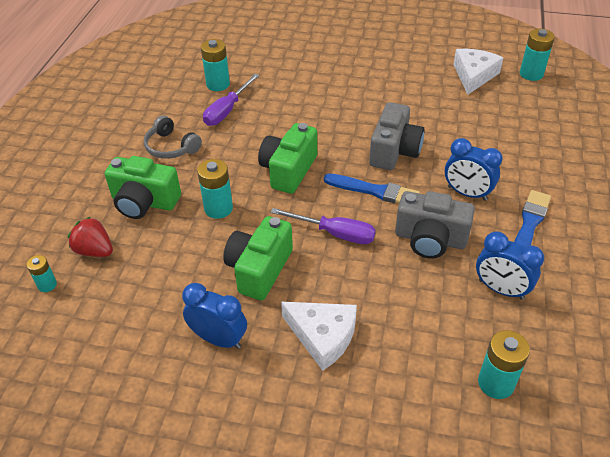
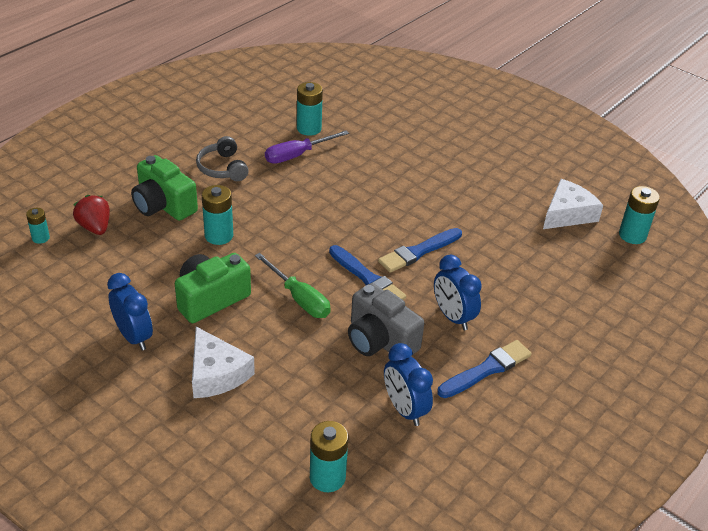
camera: 25 degrees right, 5 degrees down
(288, 170) = (306, 229): green camera -> none
(335, 233) = (299, 298): purple screwdriver -> green screwdriver
(394, 151) = (419, 251): grey camera -> blue brush

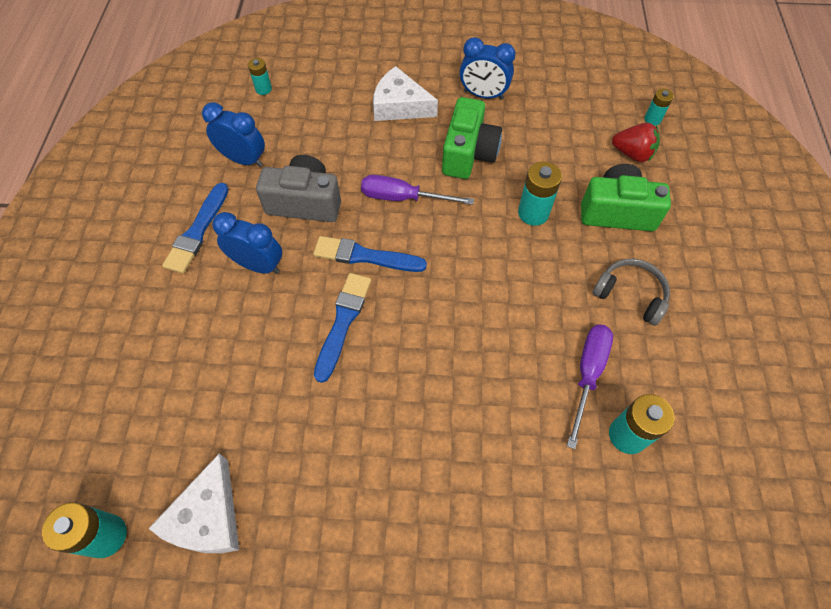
camera: 145 degrees right, 20 degrees up
(299, 298) = (403, 198): green screwdriver -> purple screwdriver
(327, 477) = (263, 89): turquoise battery -> turquoise battery, size x0.60

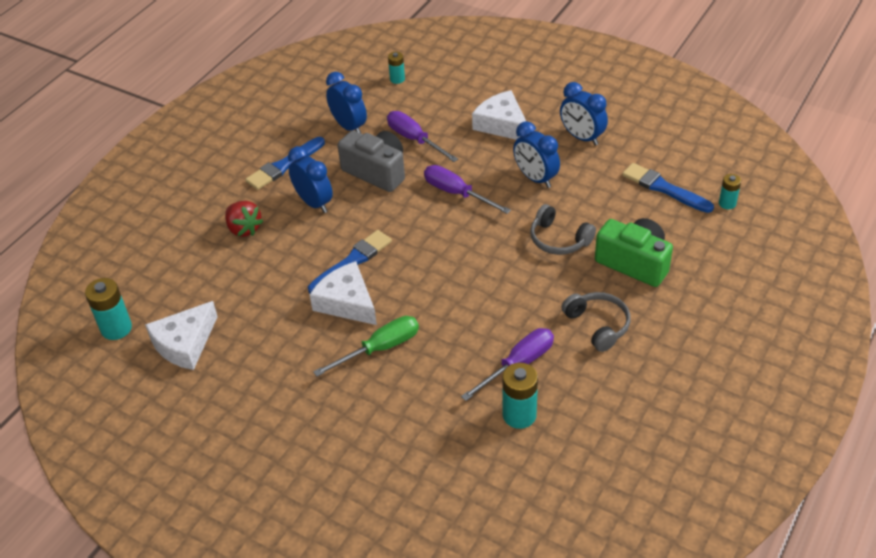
camera: 30 degrees right, 15 degrees down
(322, 151) = (414, 139): none -> purple screwdriver
(365, 256) = (398, 224): blue brush -> blue brush (664, 188)
(367, 375) = (347, 302): none -> white cheese
(438, 419) = (380, 348): none -> green screwdriver
(468, 154) = (535, 178): green camera -> blue clock
(533, 213) = (559, 239): turquoise battery -> grey headphones
(632, 154) = (685, 224): red strawberry -> red strawberry (244, 229)

